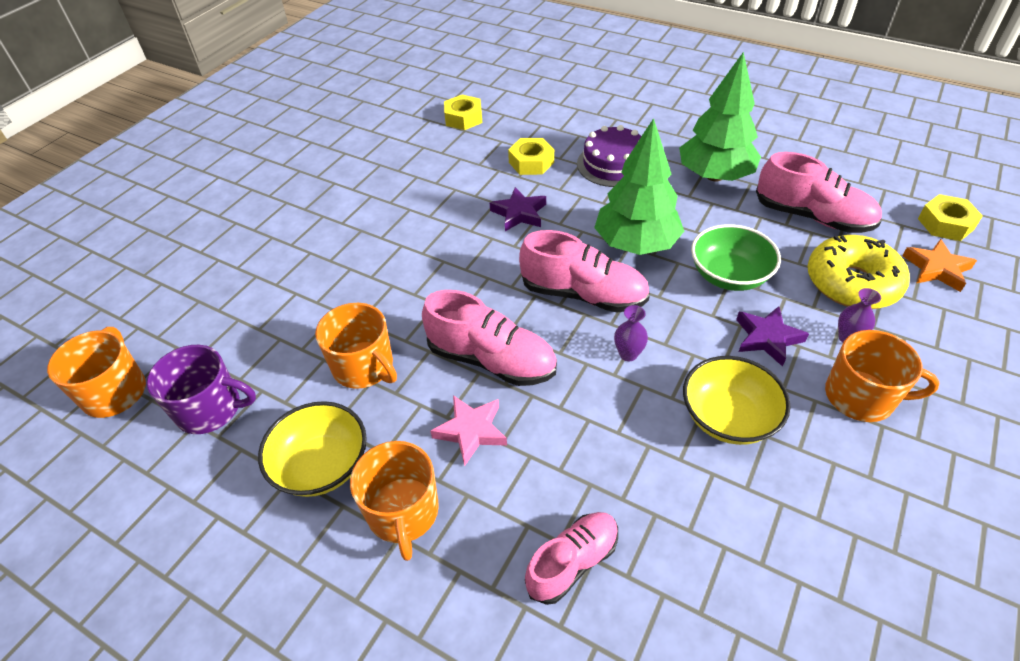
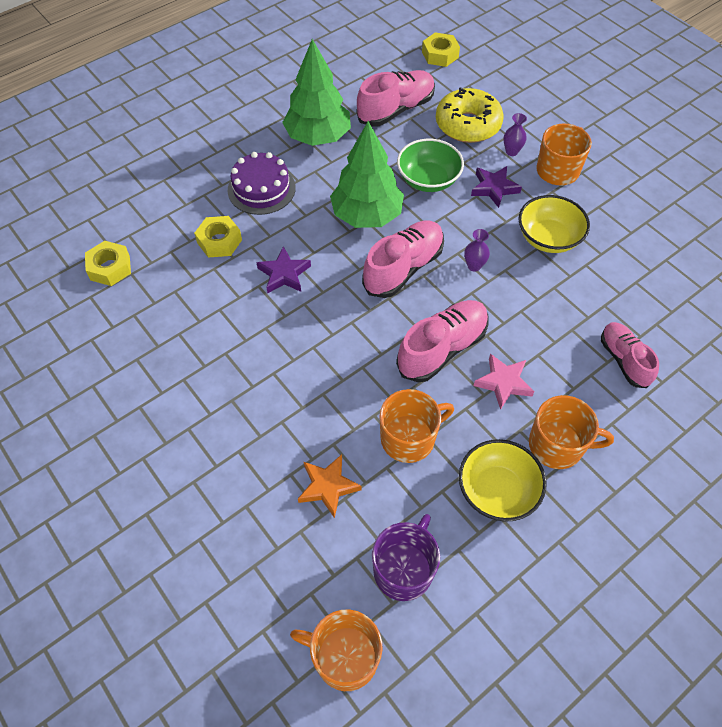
camera: 70 degrees left, 10 degrees up
(936, 269) = (476, 81): orange star -> orange star (328, 486)

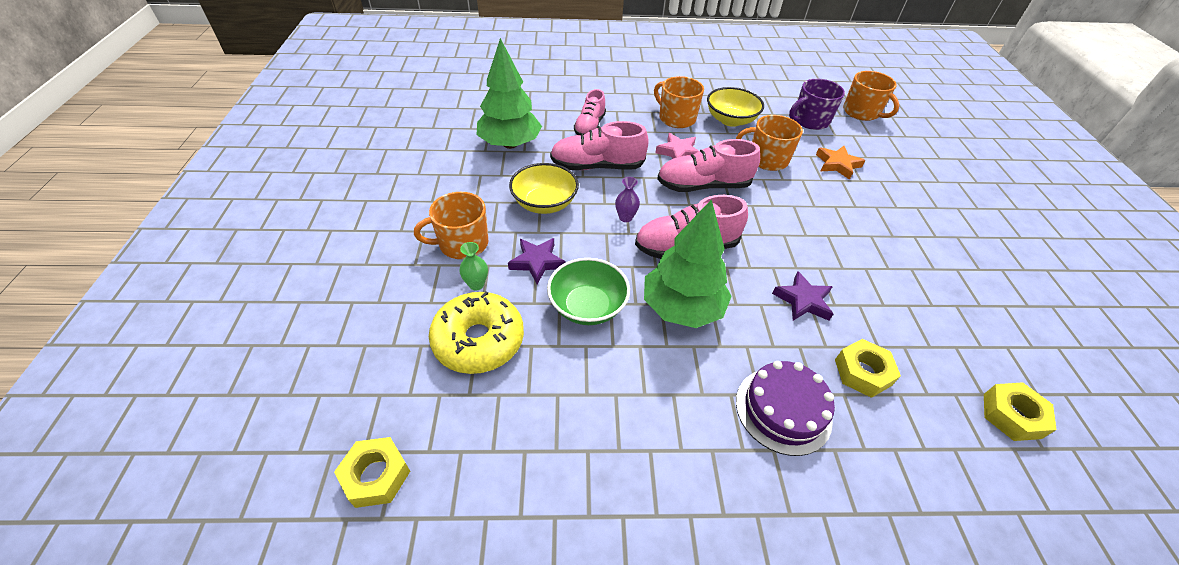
camera: 145 degrees left, 10 degrees down
(318, 137) = (664, 443): green tree -> green tree (510, 144)
(396, 110) = (532, 418): pink shoe -> pink shoe (597, 166)
(511, 151) = (476, 284): purple vase -> green vase

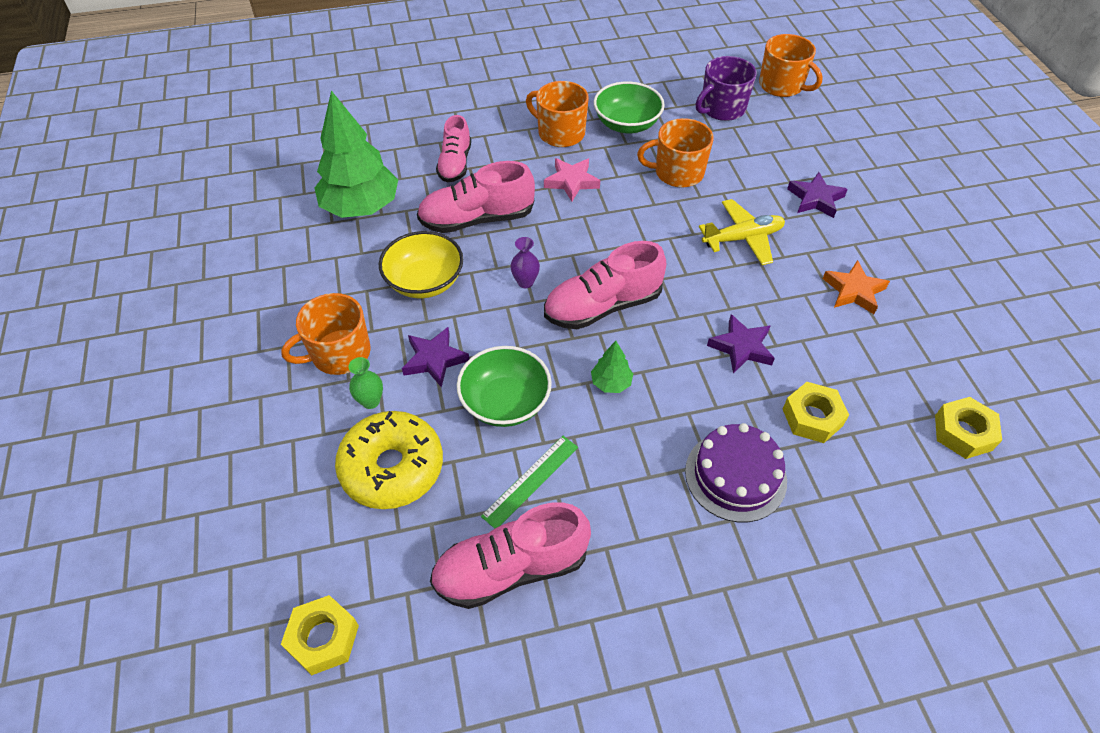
camera: 10 degrees left, 5 degrees up
(594, 376) = (531, 481): none -> green ruler
(682, 308) = (611, 383): green tree -> green tree, size x0.44
(703, 186) = (609, 223): pink shoe -> pink shoe (511, 569)
(730, 120) = (626, 124): yellow bowl -> green bowl
(815, 216) = (742, 238): none -> yellow plane
(837, 164) = (760, 165): orange star -> orange star (853, 291)
(882, 196) = (815, 199): none -> purple star

